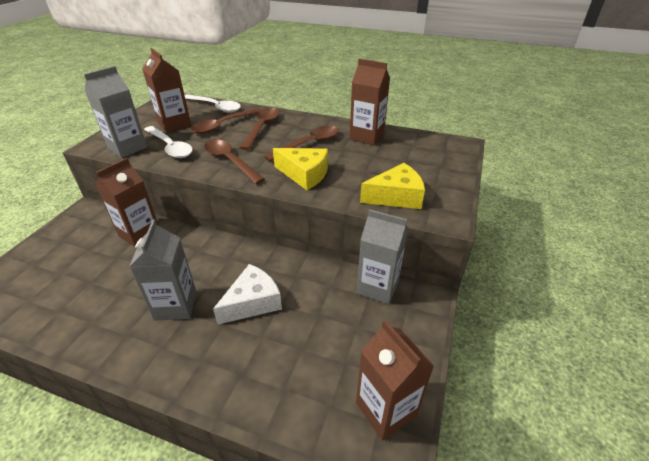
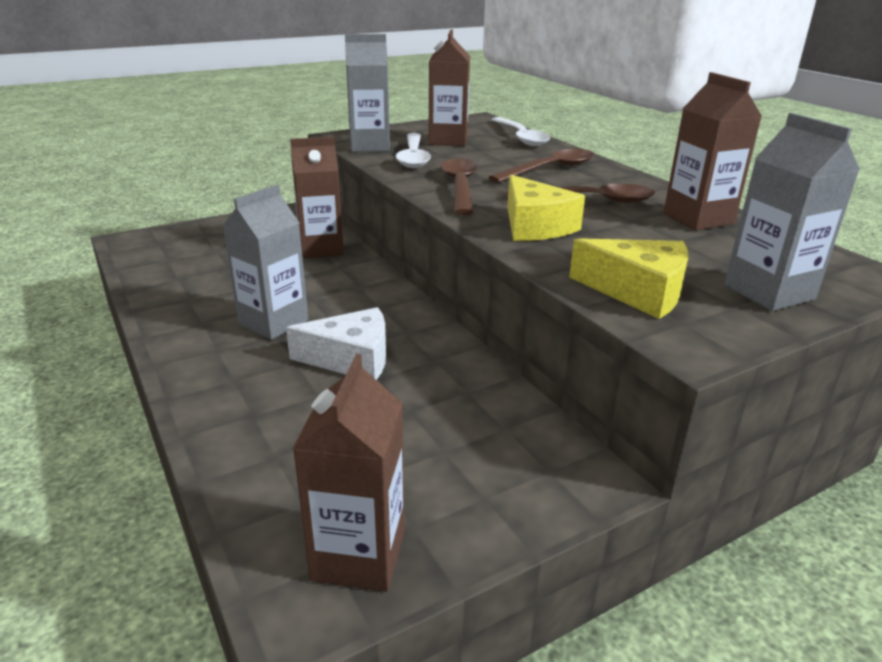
camera: 40 degrees right, 10 degrees down
(222, 125) = (503, 155): brown spoon -> none
(377, 287) = (532, 426): grey carton -> grey carton (769, 292)

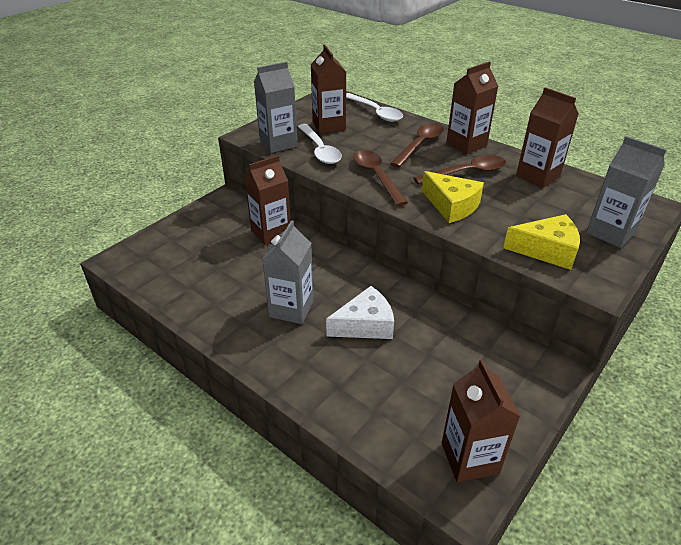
camera: 20 degrees left, 10 degrees up
(617, 177) = (466, 144): none -> brown carton

